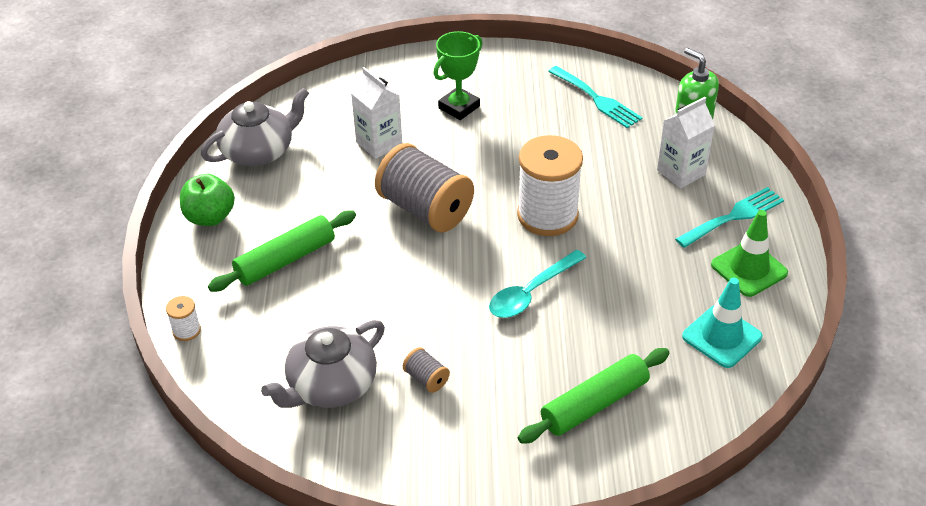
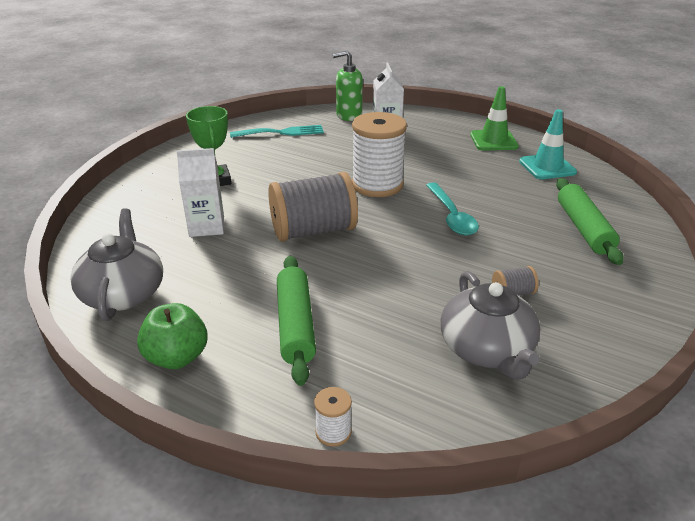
camera: 60 degrees left, 10 degrees down
(734, 216) = (443, 130): turquoise fork -> none

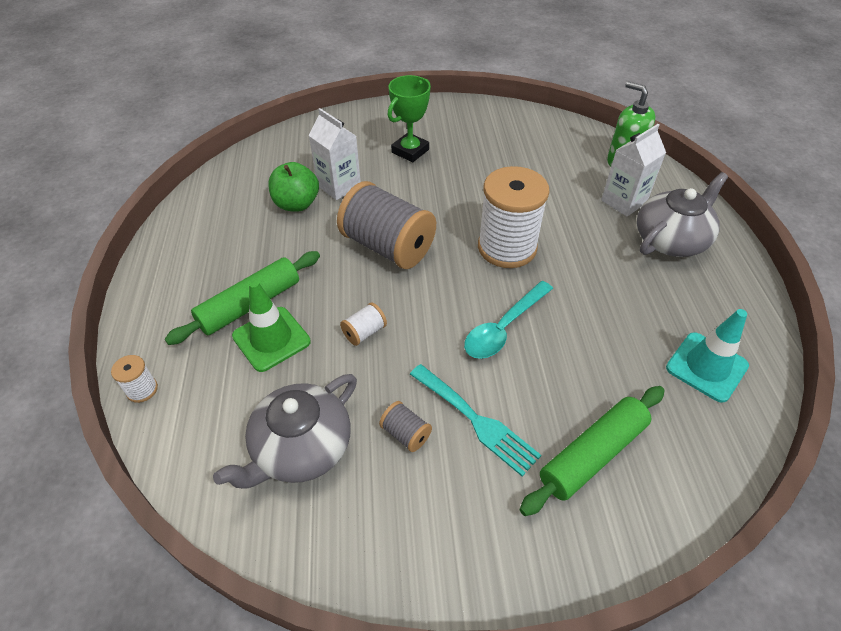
camera: 55 degrees right, 15 degrees up
(123, 293) = (224, 197): grey teapot -> grey teapot (671, 239)
(177, 357) = (174, 263): green apple -> green apple (296, 204)
(282, 132) = (533, 140): turquoise fork -> turquoise fork (476, 421)
(395, 275) = (364, 332): none -> white spool
(493, 141) = (712, 292): green traffic cone -> green traffic cone (271, 339)

